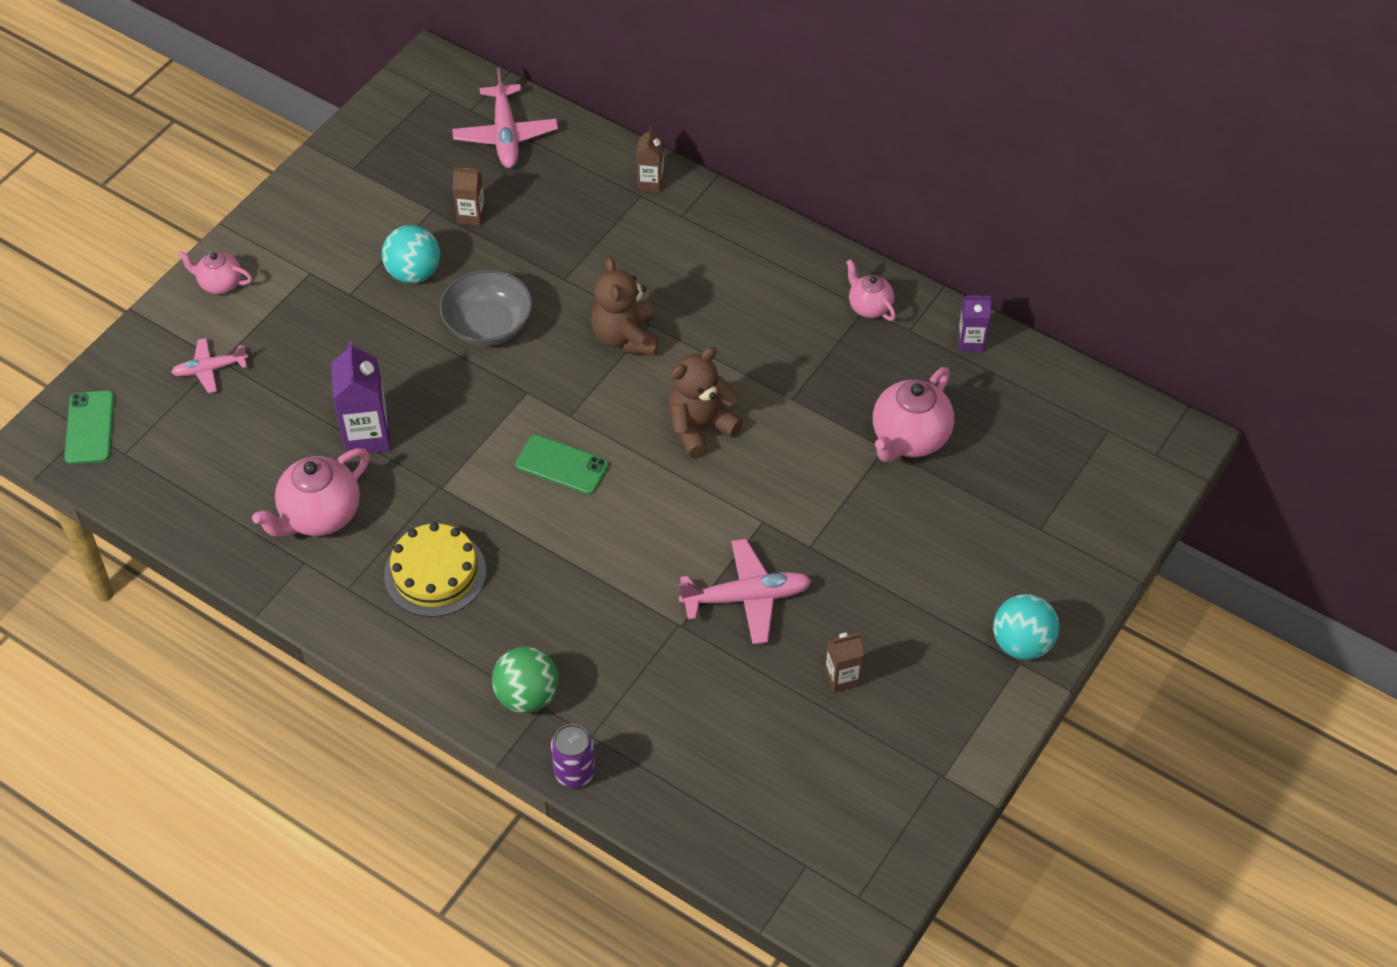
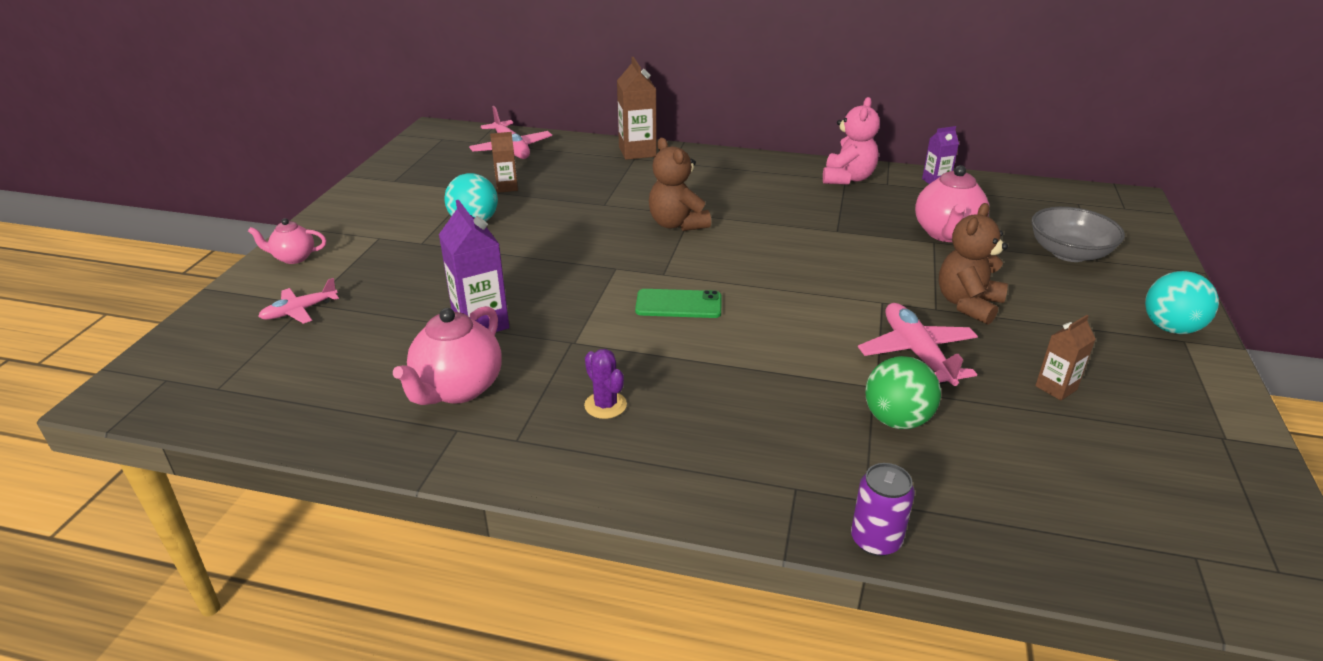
camera: 20 degrees left, 20 degrees down
(89, 427) = (171, 377): green phone -> none
(435, 573) = (605, 405): yellow cake -> purple cactus
(488, 325) = (556, 238): grey bowl -> grey bowl (1069, 253)
(527, 696) = (770, 483): green ball -> green ball (897, 420)
(650, 182) = (637, 152): brown carton -> brown carton, size x1.70
(700, 427) = (779, 259): brown teddy bear -> brown teddy bear (967, 304)
(747, 598) = (917, 353): pink plane -> pink plane turned 75 degrees counterclockwise
(869, 307) = (847, 178): pink teapot -> pink teddy bear

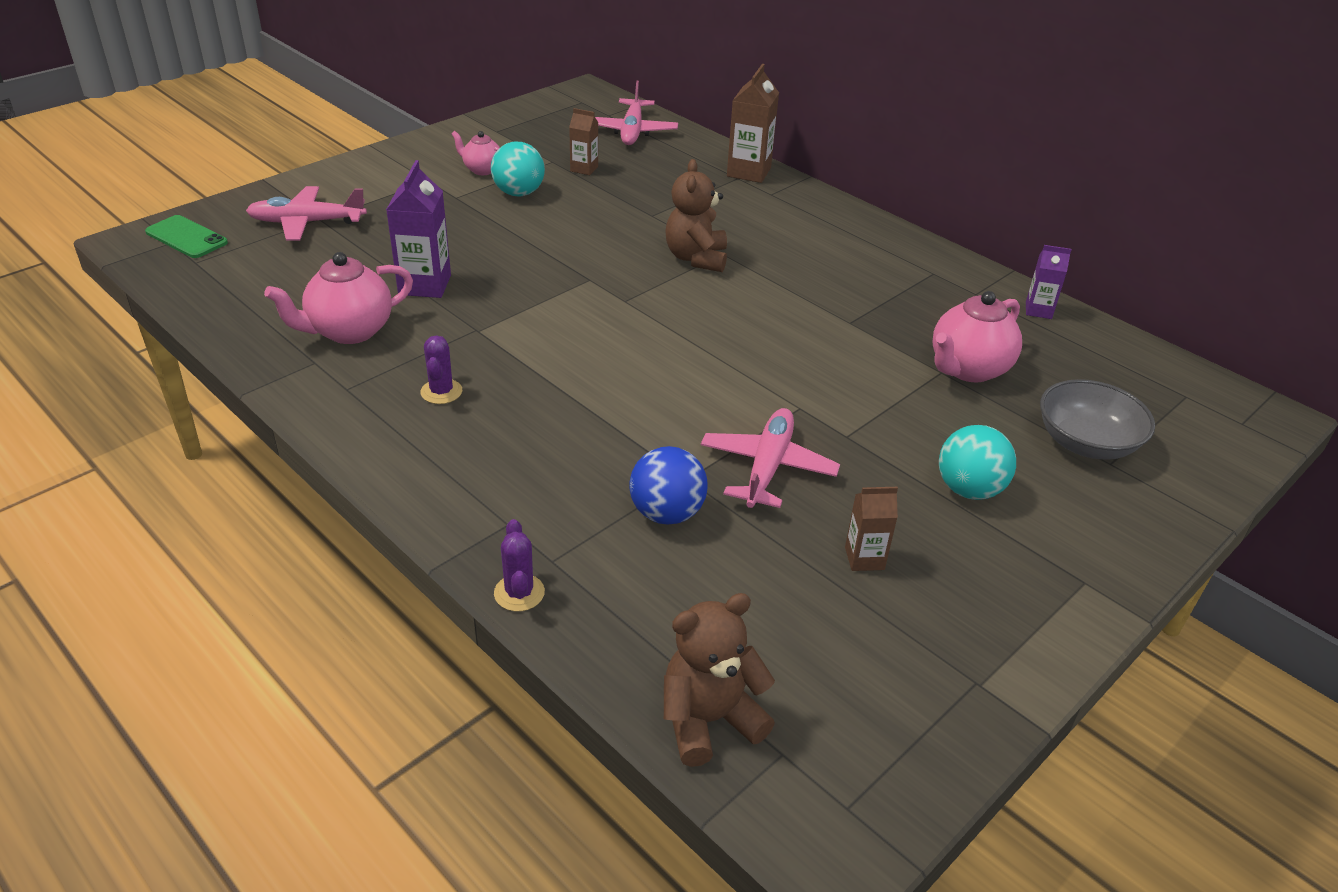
camera: 30 degrees right, 5 degrees up
(294, 258) = (348, 176): pink teapot -> pink teapot (482, 170)
(299, 311) = (306, 222): pink plane -> pink plane, size x1.63
(678, 304) = (604, 333): green phone -> green phone (186, 237)
(847, 178) = (937, 273): pink teddy bear -> none
(876, 540) = (519, 593): purple can -> purple cactus
(897, 420) = (666, 513): green ball -> blue ball
(967, 304) = (887, 446): brown teddy bear -> brown teddy bear (709, 720)
(1170, 328) = (1088, 564): turquoise ball -> turquoise ball (969, 490)

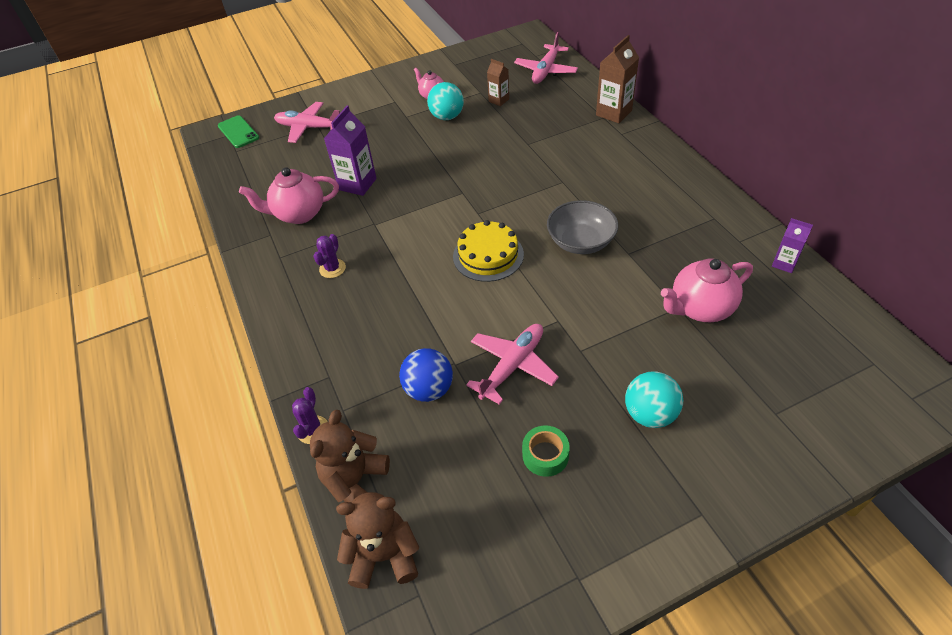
camera: 25 degrees right, 10 degrees up
(666, 347) = (488, 255): none -> yellow cake
(696, 258) = (542, 184): brown teddy bear -> brown teddy bear (355, 480)
(864, 558) = (545, 455): brown carton -> green tape
(1086, 443) = (764, 391): grey bowl -> grey bowl (580, 241)

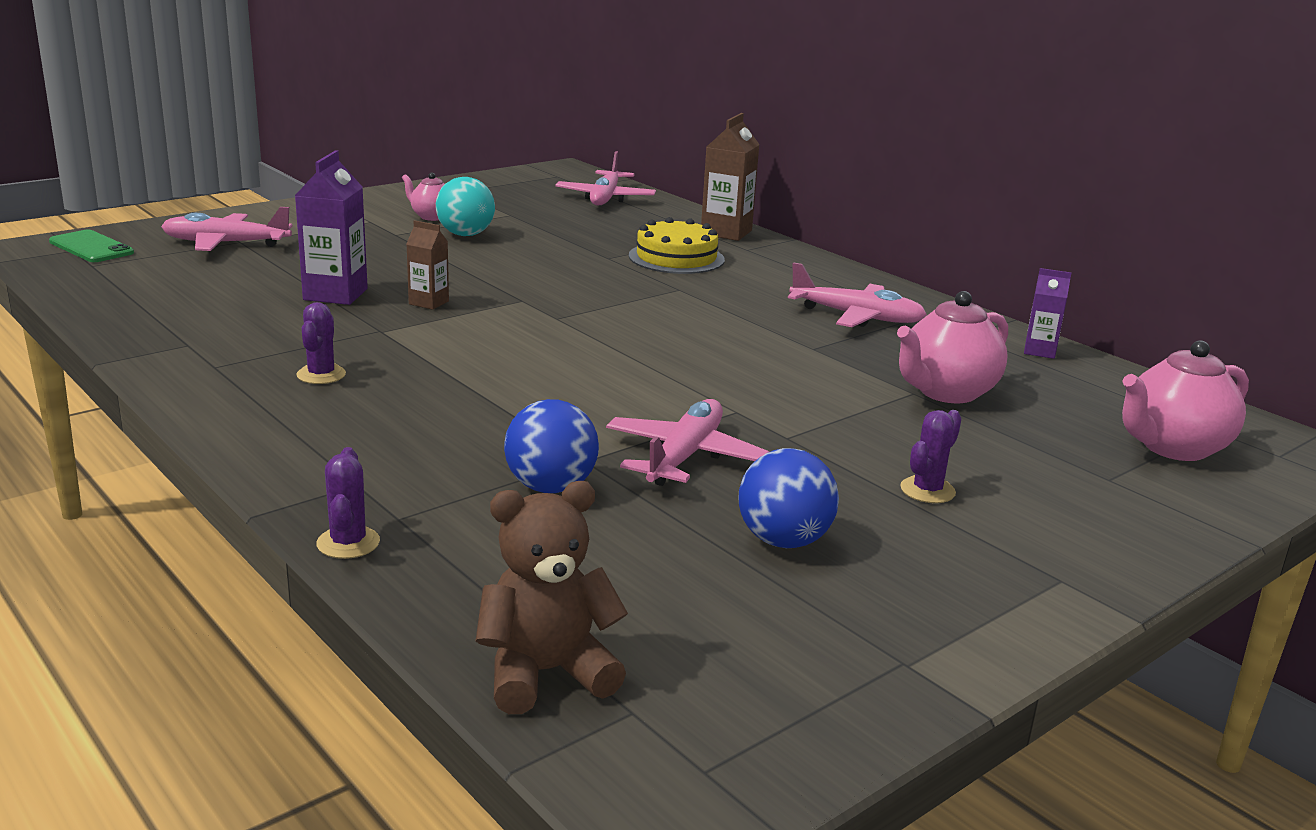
camera: 20 degrees left, 25 degrees down
(299, 214) = (237, 324): pink teapot -> pink teapot (1172, 447)
(355, 480) = (454, 593): brown teddy bear -> none
(488, 255) = (592, 355): yellow cake -> yellow cake (676, 258)
(499, 100) = (543, 221): brown carton -> brown carton (428, 302)
(545, 455) = (783, 541): green tape -> blue ball
(580, 241) = (735, 340): grey bowl -> none
(650, 414) = (927, 490): turquoise ball -> purple cactus
(670, 218) = (857, 317): none -> pink plane

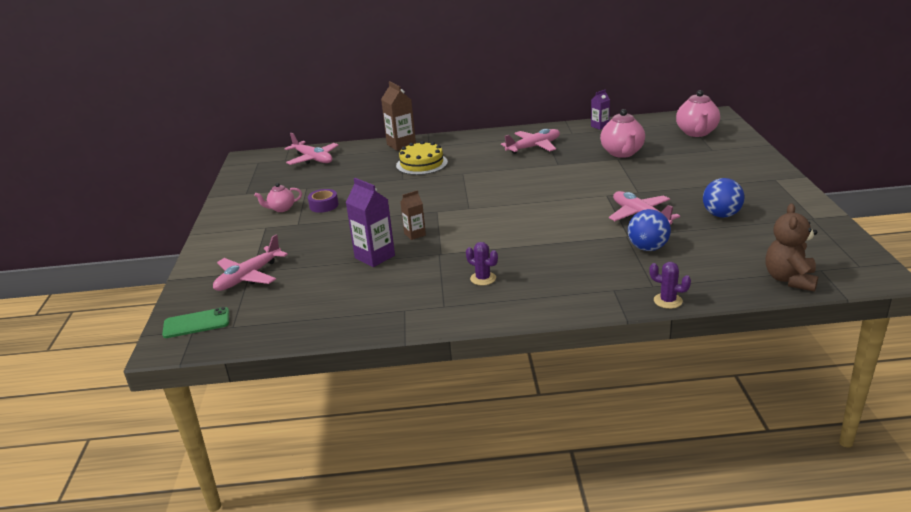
camera: 50 degrees left, 5 degrees up
(465, 235) = (324, 205): turquoise ball -> purple tape
(927, 490) = (700, 180): purple cactus -> none

